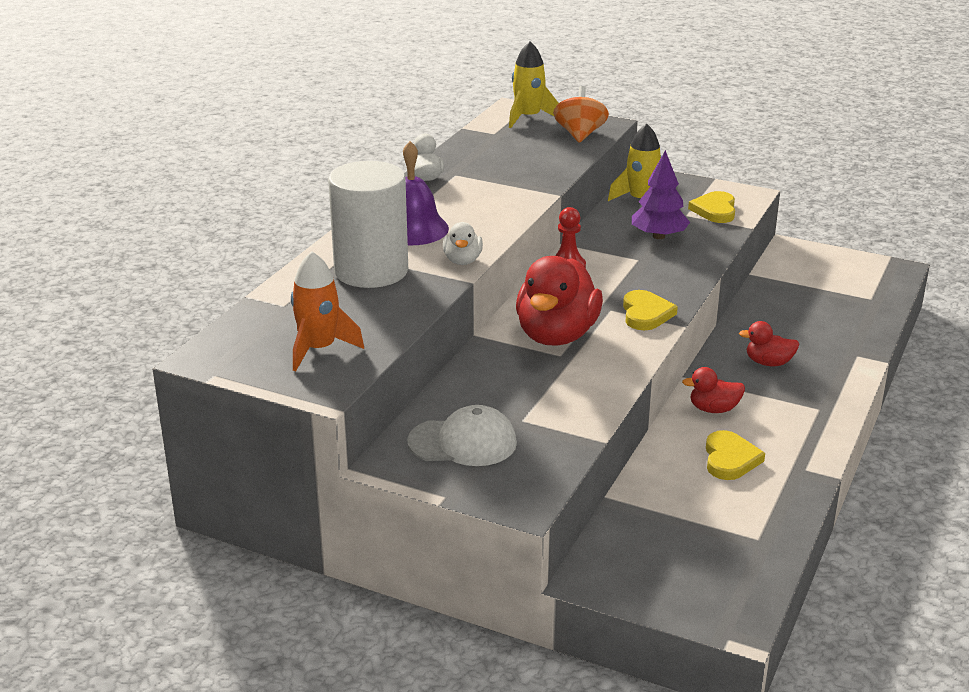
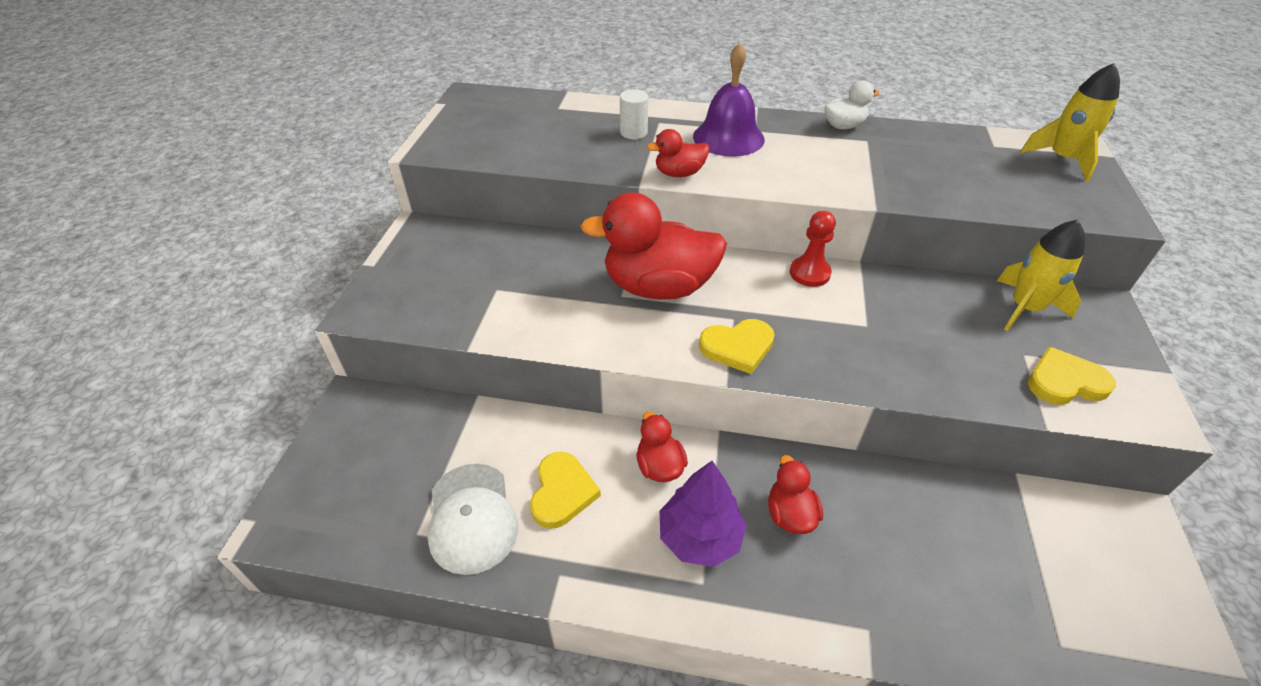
camera: 75 degrees right, 15 degrees up
(319, 349) = (491, 134): orange rocket -> none
(371, 271) = (633, 132): white cylinder -> white cylinder, size x0.40
(462, 261) = (679, 173): white duck -> red duck
(463, 442) = (453, 260): white cap -> white cap (472, 518)
(580, 135) = (1057, 200): orange spinning top -> none
(658, 236) = (940, 335): purple tree -> purple tree (700, 537)
(730, 459) = (562, 492): yellow heart -> yellow heart turned 75 degrees counterclockwise

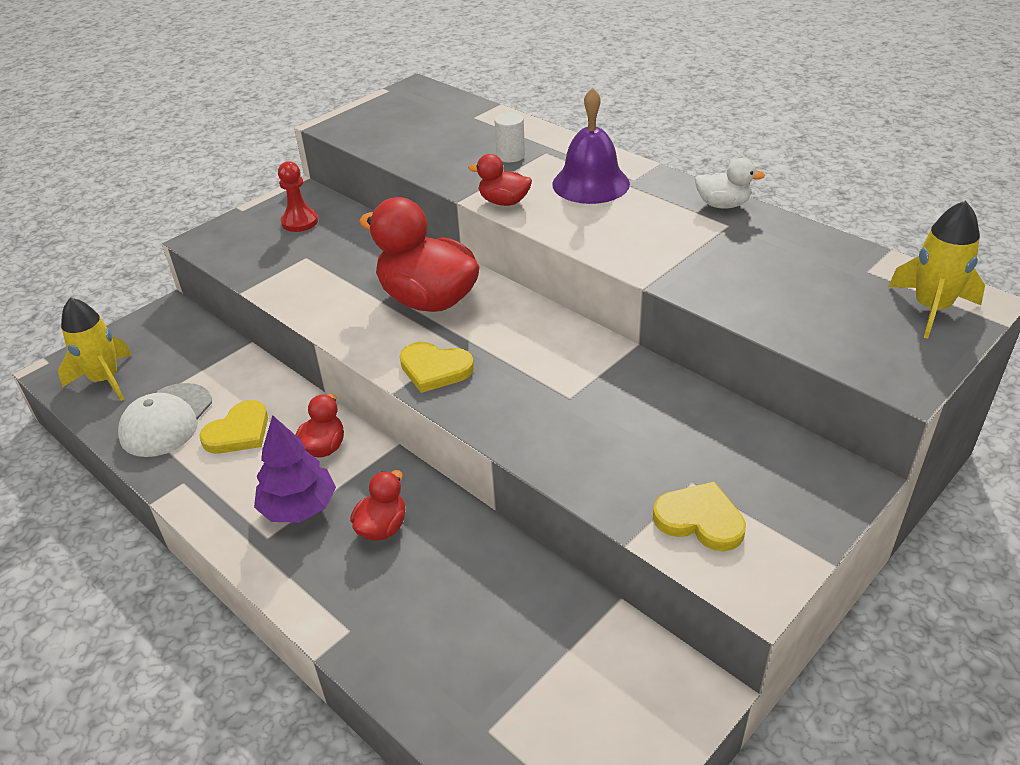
camera: 35 degrees right, 5 degrees down
(809, 273) = (573, 336): red pawn -> red pawn (299, 222)
(1025, 308) = (752, 446): yellow rocket -> yellow rocket (105, 379)

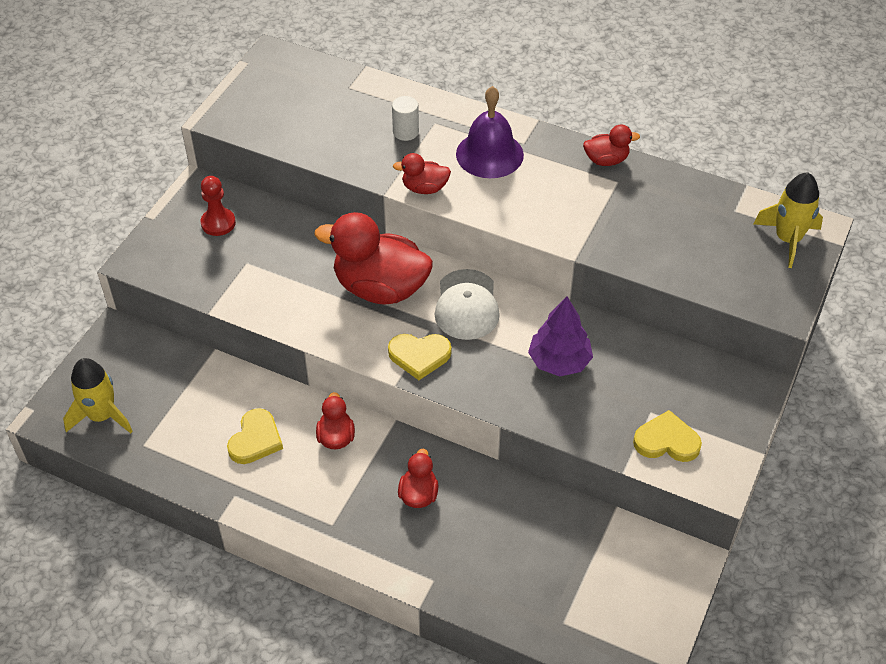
camera: 20 degrees left, 10 degrees up
(166, 420) = (184, 443): white cap -> white cap (466, 305)
(299, 508) = (344, 494): purple tree -> purple tree (559, 361)
(723, 205) = (606, 160): white duck -> red duck

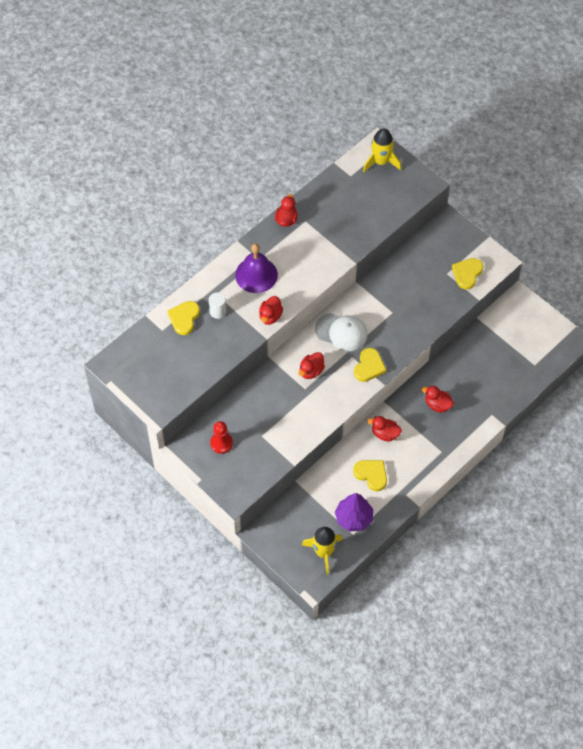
camera: 70 degrees left, 10 degrees up
(378, 102) = (184, 318): none -> yellow heart
(380, 288) = (311, 371): red duck -> red duck, size x0.48
(559, 361) = (398, 302): purple tree -> purple tree (354, 518)

